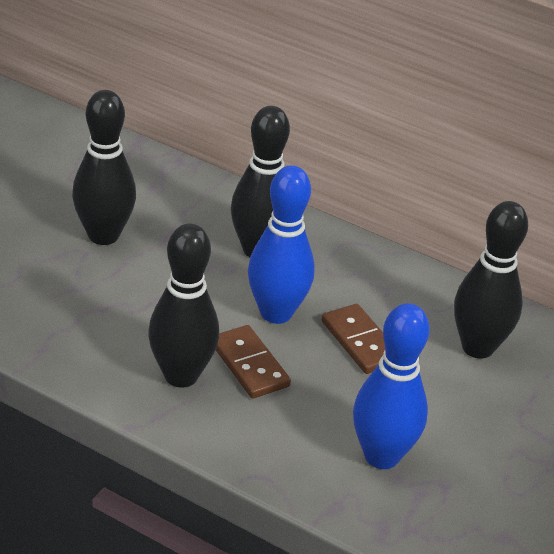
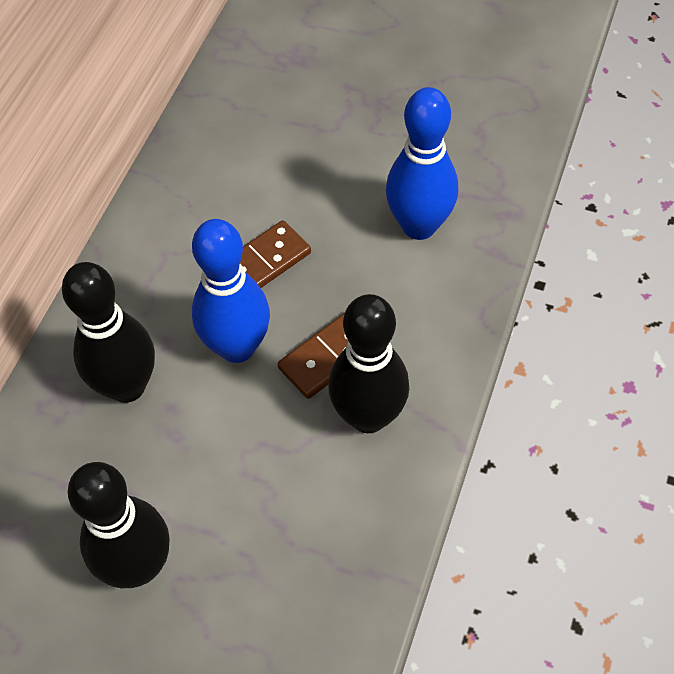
camera: 95 degrees left, 20 degrees up
(477, 347) = (239, 168): black bowling pin -> none

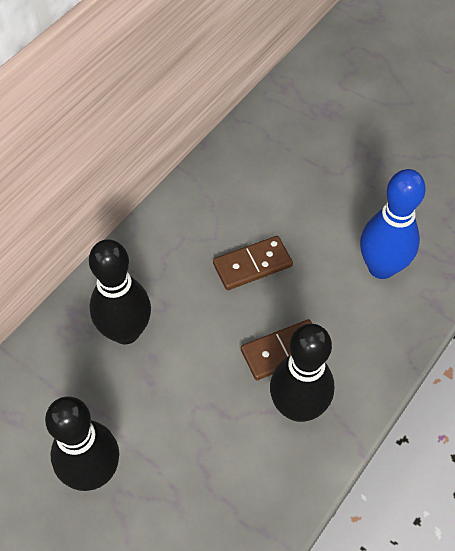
camera: 15 degrees right, 0 degrees up
(237, 347) = (215, 324): blue bowling pin -> none

